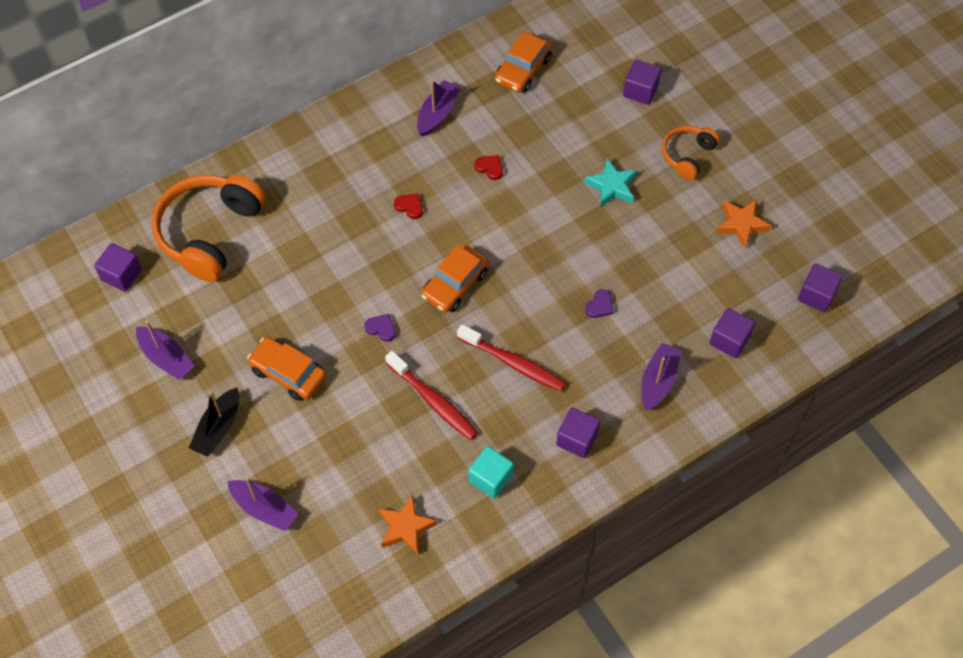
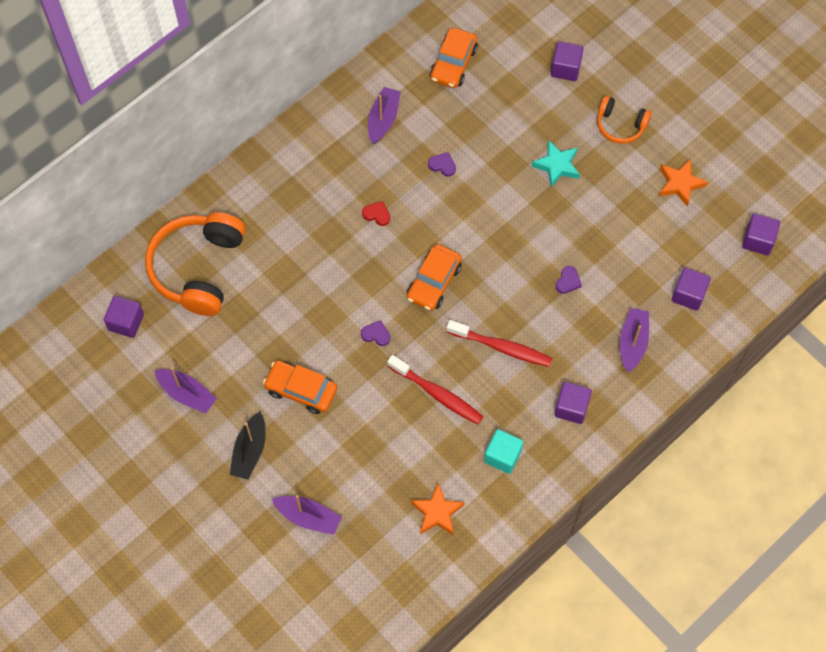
camera: 10 degrees left, 5 degrees up
(490, 168) = (442, 165): red heart -> purple heart
(688, 155) = (620, 125): orange headphones -> orange headphones turned 90 degrees counterclockwise

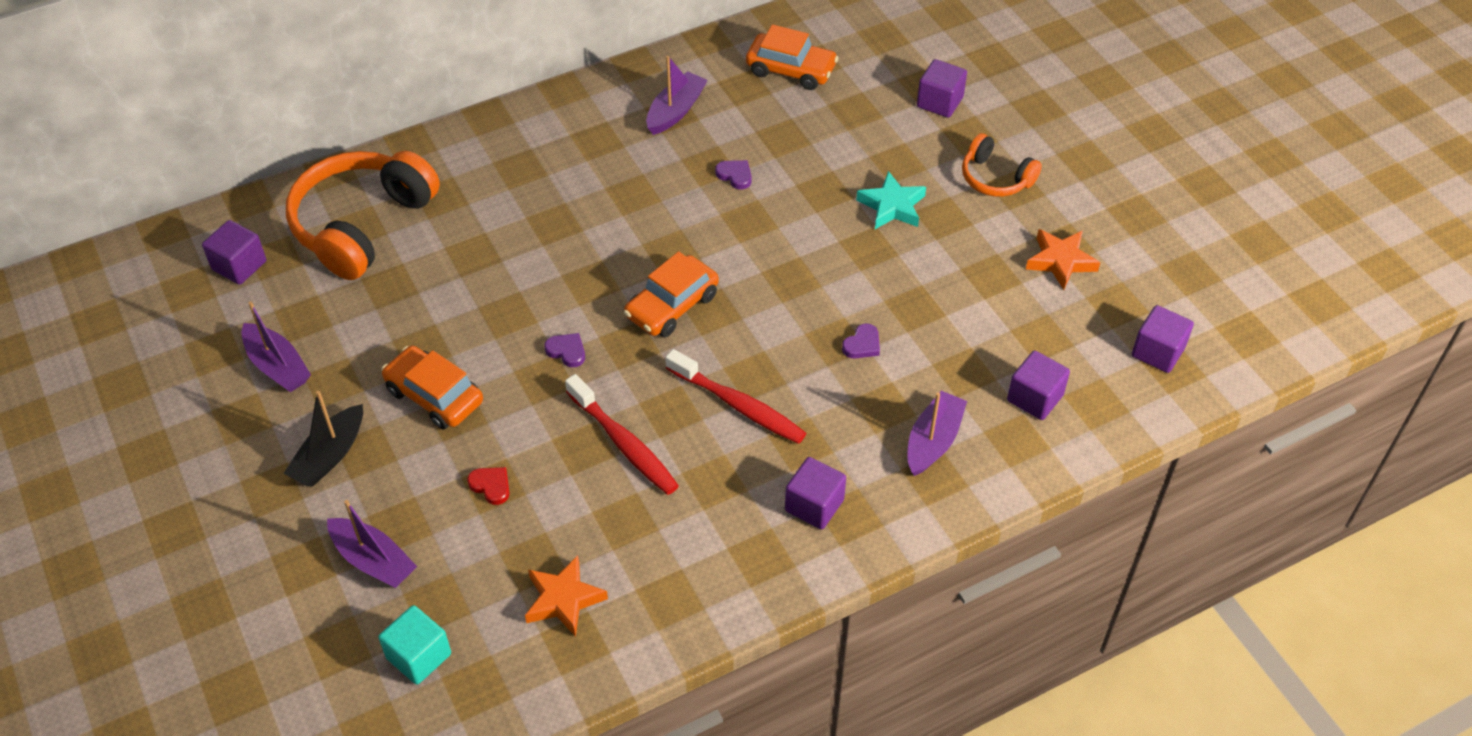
camera: 15 degrees right, 15 degrees down
(377, 214) = (625, 212): red heart -> red heart (491, 486)
(453, 64) = (791, 70): orange car -> orange car turned 105 degrees counterclockwise
(502, 456) = (689, 546): turquoise cube -> turquoise cube (419, 656)

